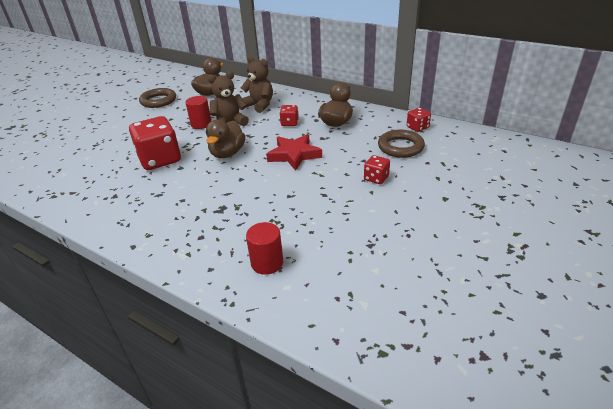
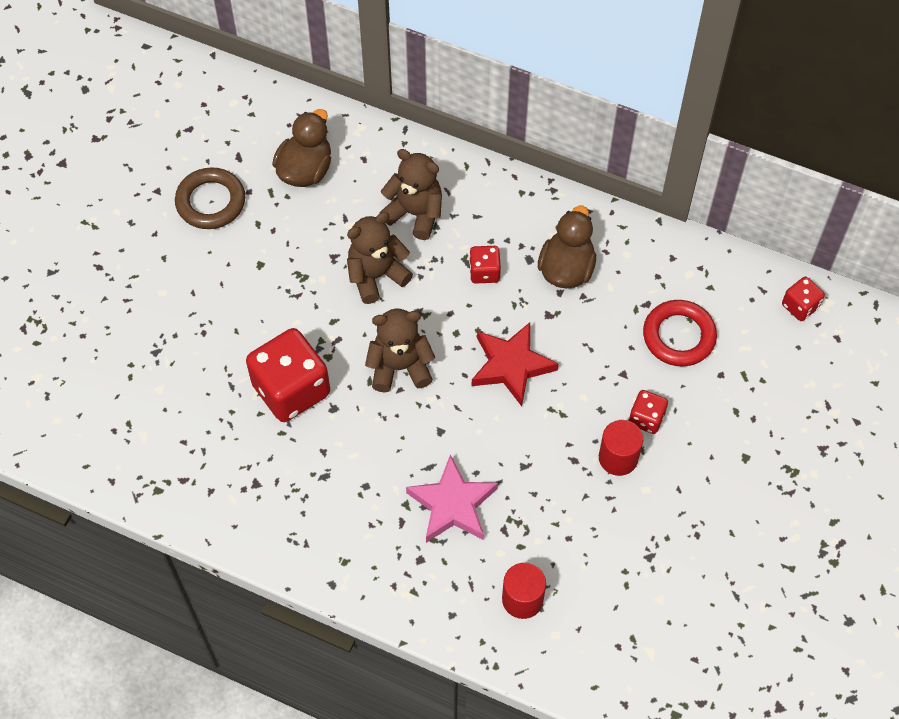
camera: 10 degrees left, 25 degrees up
(201, 124) = (325, 281): red cylinder -> red cylinder (618, 458)
(227, 153) = (400, 367): brown duck -> brown teddy bear
(235, 211) = (452, 504): none -> pink star
(400, 147) = (679, 336): brown ring -> red ring
(417, 127) = (704, 278): red dice -> red dice (800, 306)

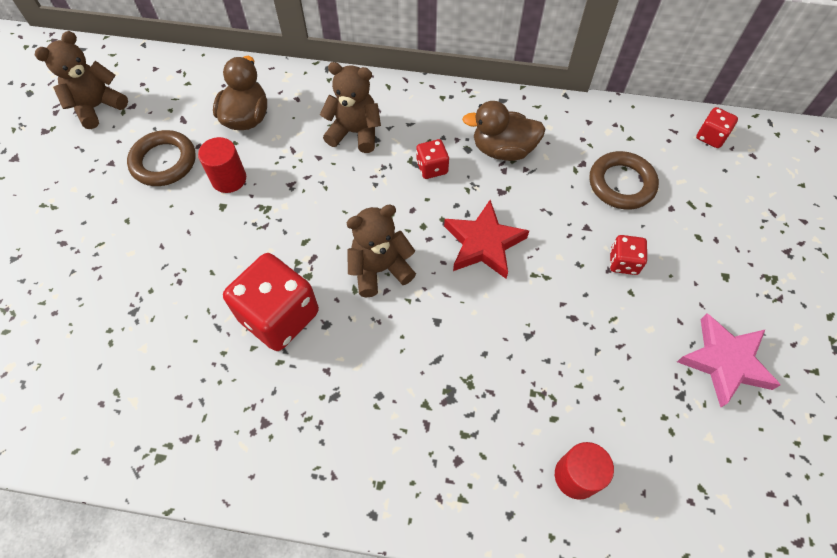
camera: 15 degrees left, 0 degrees up
(376, 275) = (334, 192): brown teddy bear -> brown teddy bear (97, 107)
(452, 504) = (472, 392): pink star -> pink star (725, 362)
(566, 269) = (503, 150): brown duck -> brown duck turned 90 degrees counterclockwise
(618, 458) = (613, 305): red cylinder -> red cylinder (229, 179)
(679, 336) = (621, 184): red ring -> brown ring

